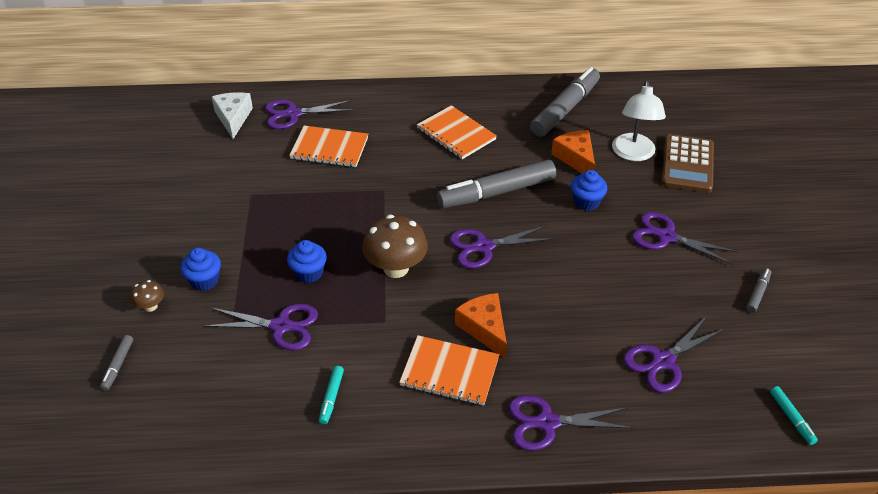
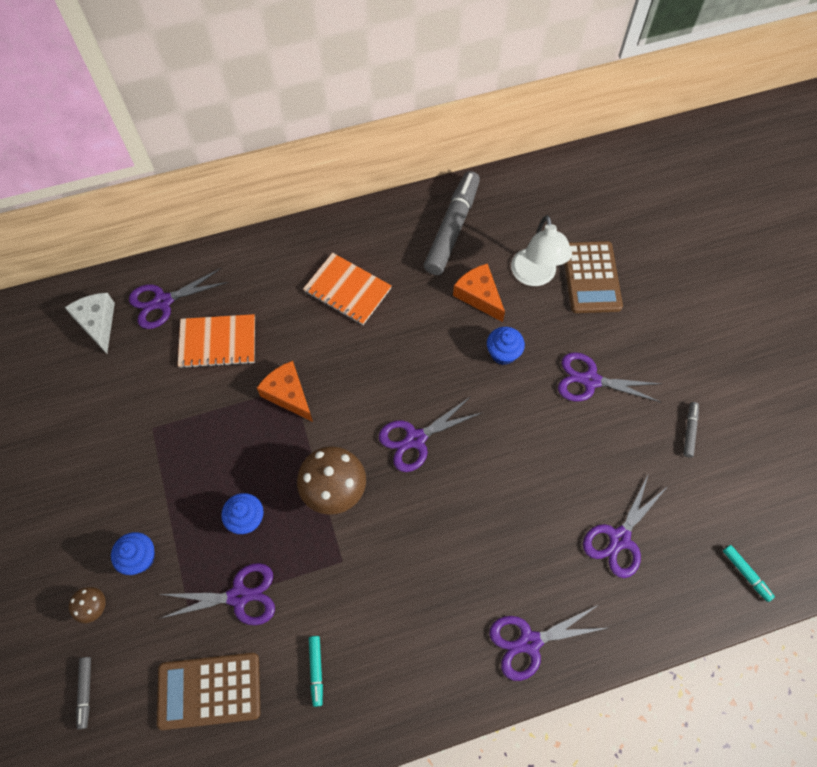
camera: 15 degrees left, 20 degrees up
(227, 390) = (209, 690): none -> brown calculator
(449, 372) = (422, 607): orange notebook -> none
(484, 328) = (442, 544): orange cheese -> orange cheese (288, 394)
(496, 192) = (410, 362): grey marker -> none

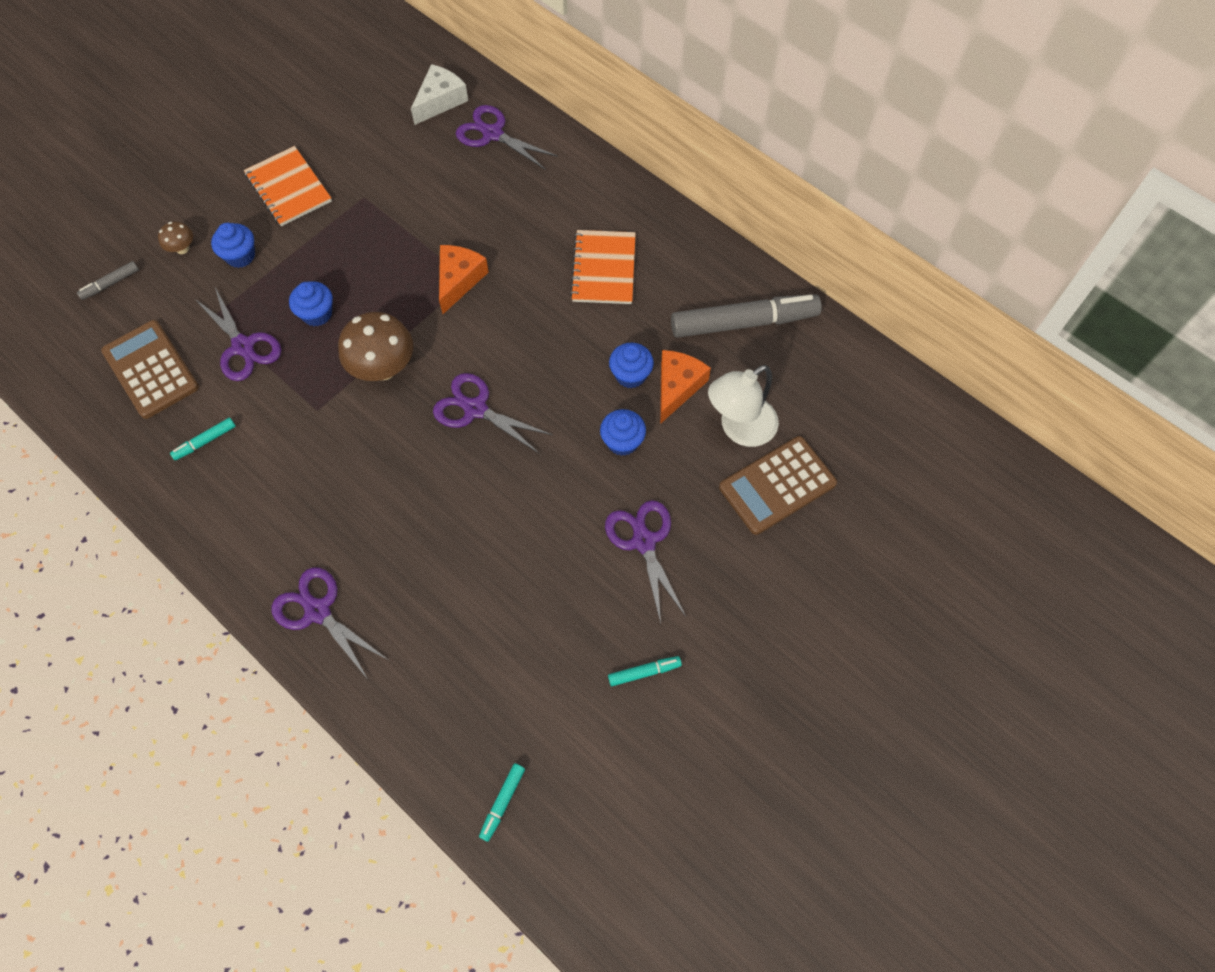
camera: 60 degrees right, 0 degrees up
(218, 342) = (478, 197): orange notebook -> orange notebook (288, 188)
(451, 320) = (630, 375): none -> blue cupcake
(619, 538) = (473, 651): purple scissors -> none
(689, 431) = (644, 672): grey marker -> turquoise marker

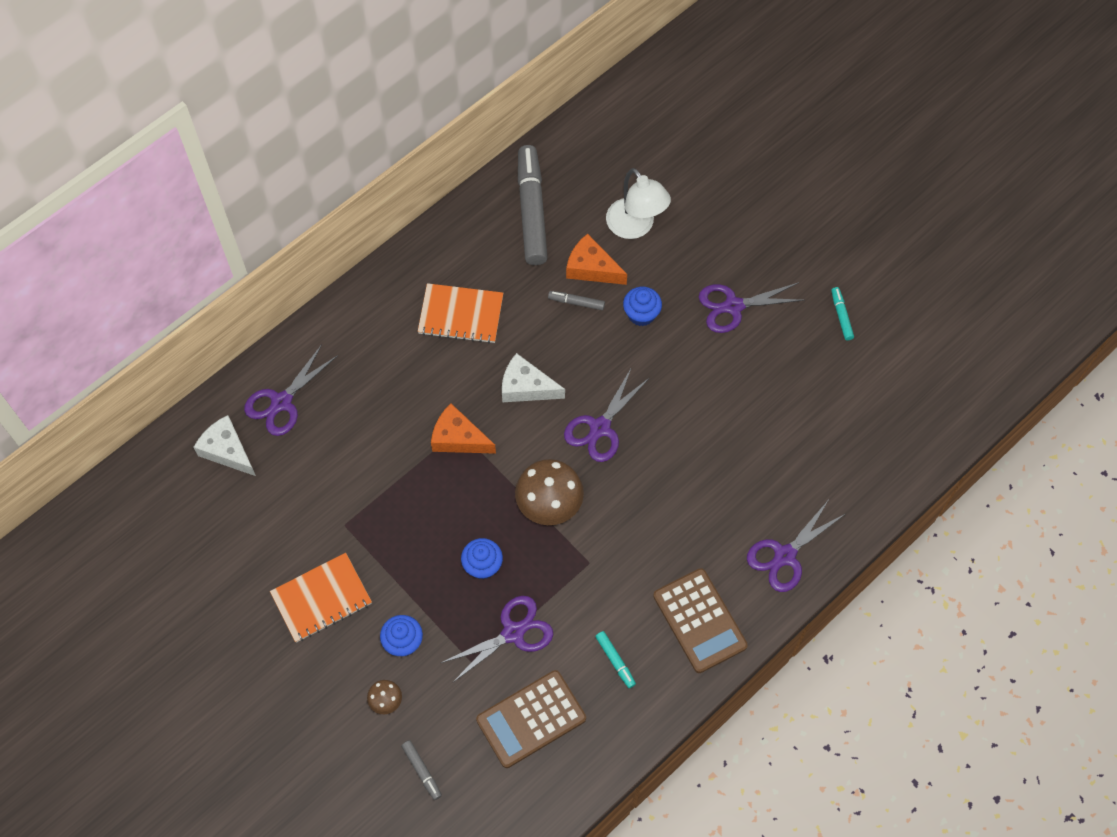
camera: 85 degrees left, 0 degrees up
(502, 802) = (939, 419): turquoise marker -> none
(521, 335) = (526, 387): none -> white cheese
(630, 375) = (576, 302): blue cupcake -> grey marker
(777, 485) = (689, 207): brown calculator -> brown calculator (699, 621)

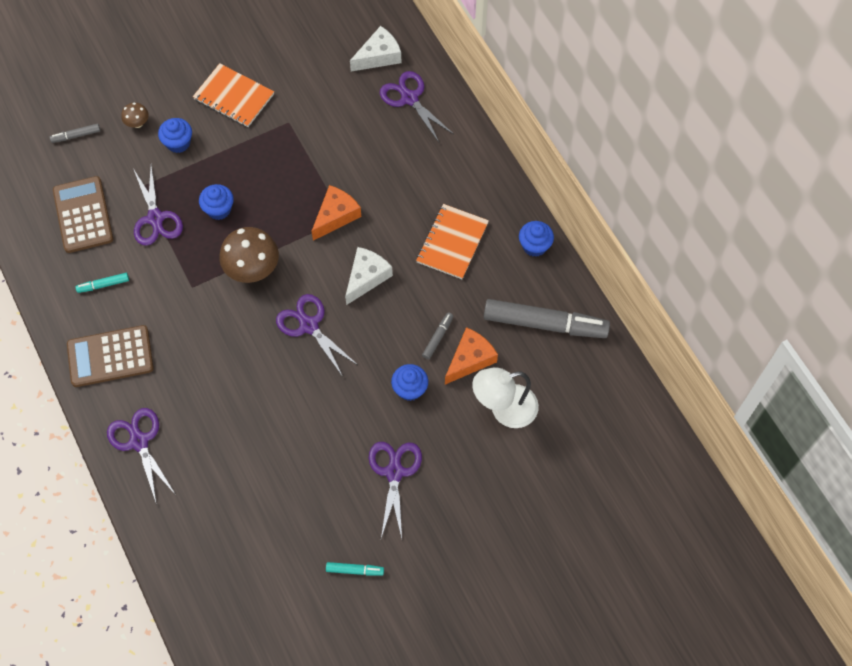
camera: 105 degrees right, 0 degrees up
(321, 598) = (234, 97): orange notebook -> orange notebook turned 45 degrees counterclockwise
(444, 237) = (534, 246): none -> blue cupcake

